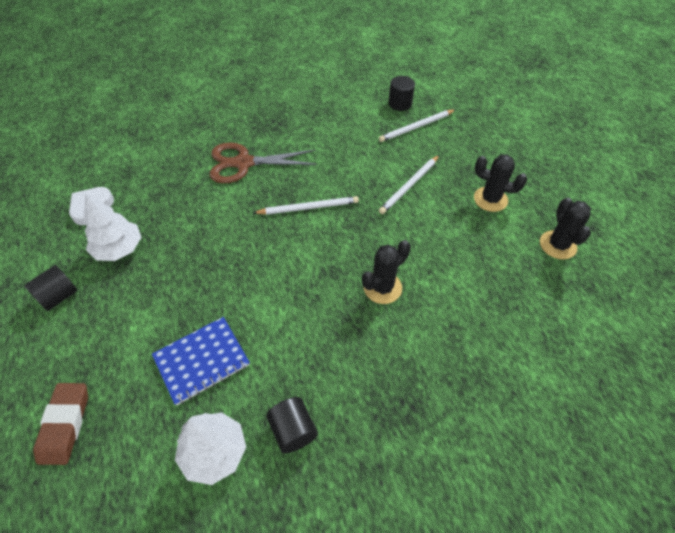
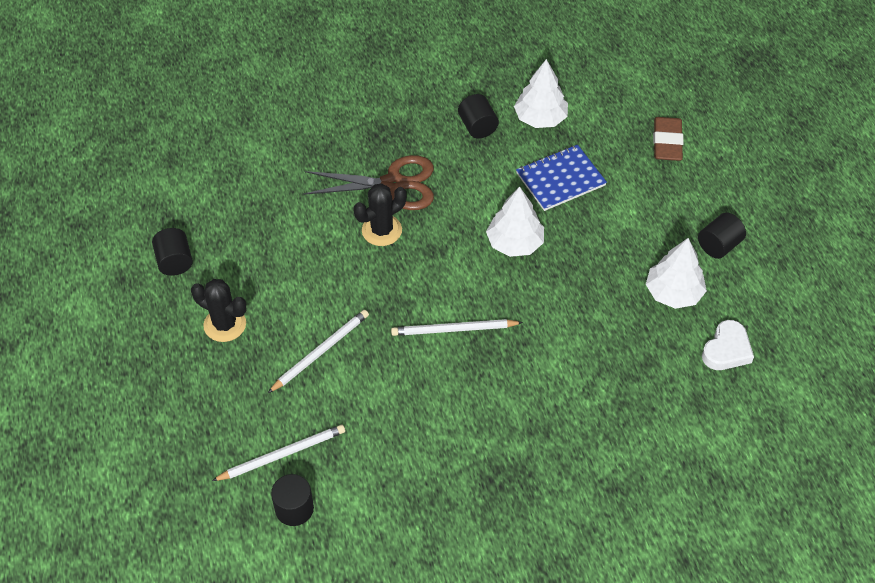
camera: 175 degrees left, 0 degrees up
(243, 163) = (540, 405): brown scissors -> brown scissors (393, 184)
(255, 284) = (515, 243): none -> white tree
(557, 245) = (175, 261): black cactus -> black cylinder

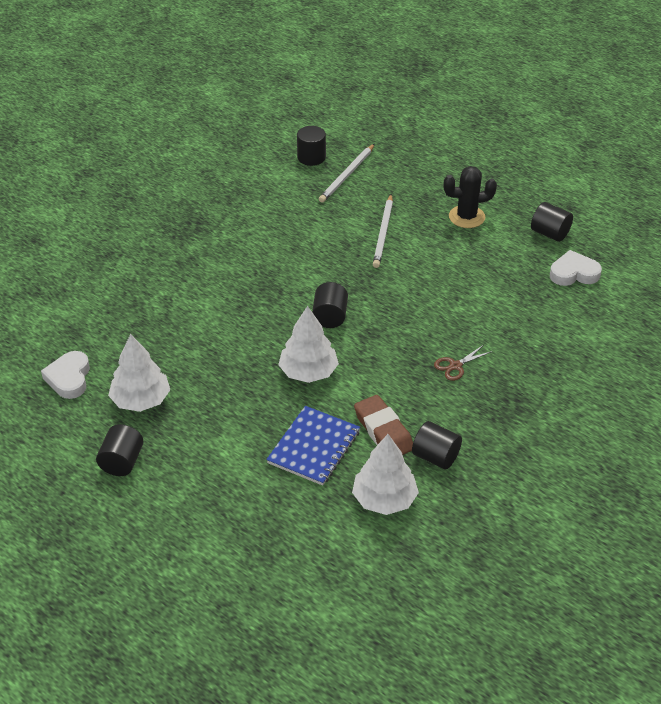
camera: 145 degrees right, 10 degrees down
(206, 211) = (573, 273): none -> white heart
(382, 230) = (426, 327): black cactus -> none
(393, 184) = (455, 366): brown scissors -> brown scissors, size x0.45
(453, 285) = (330, 317): none -> black cylinder
(453, 329) = (301, 289): white pencil -> none
(667, 142) = (236, 543): brown eraser -> brown eraser (383, 431)

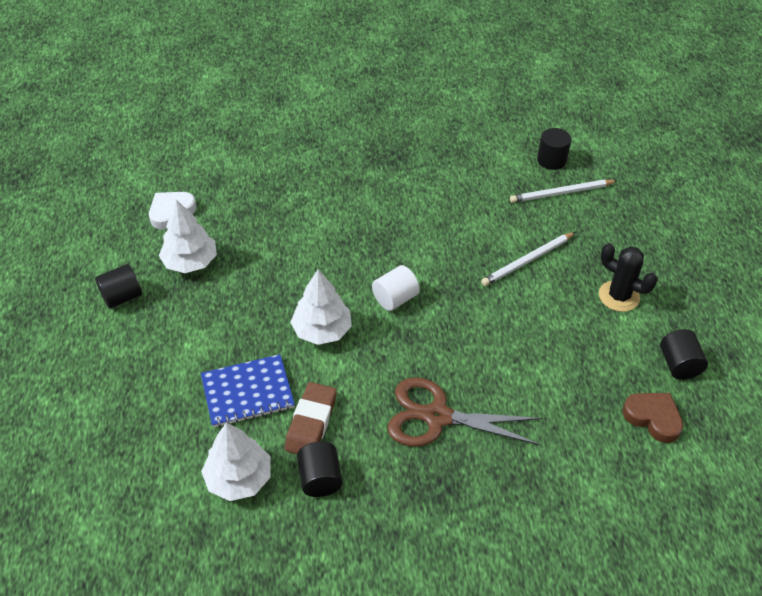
camera: 45 degrees right, 5 degrees up
(330, 317) = (395, 299): black cylinder -> white cylinder
(455, 366) = (437, 416): brown scissors -> brown scissors, size x2.22
(573, 273) = (653, 418): white heart -> brown heart

